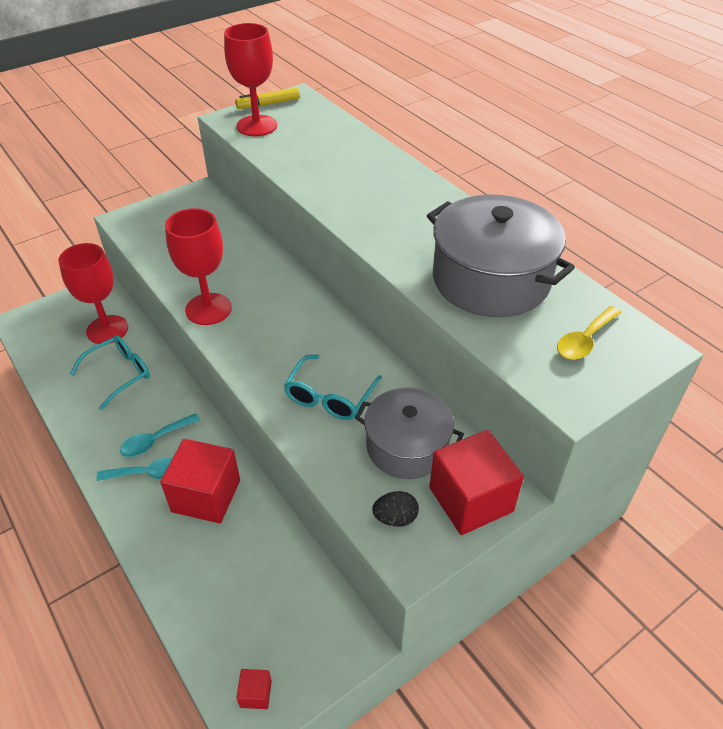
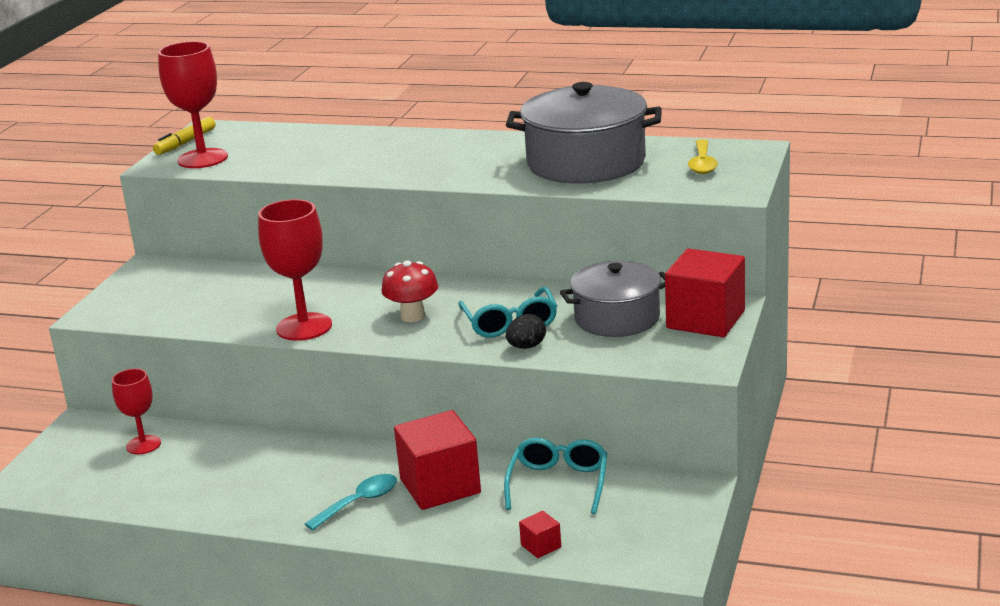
camera: 35 degrees left, 20 degrees down
(107, 329) = (143, 445): red goblet -> red goblet, size x0.62
(120, 374) = (214, 464): turquoise glasses -> turquoise glasses (558, 483)
(155, 440) = (331, 482): turquoise spoon -> none
(256, 694) = (656, 553): red cube -> red cube (541, 546)
(280, 343) = (413, 316): none -> red mushroom
(395, 518) = (664, 353): black egg -> black egg (526, 347)

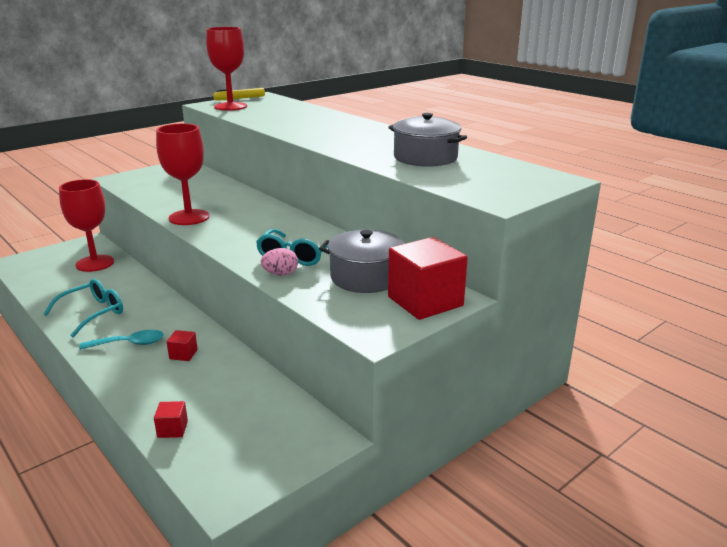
camera: 30 degrees right, 0 degrees up
(143, 445) = (95, 263): red goblet -> red goblet, size x1.62
(413, 316) = (251, 231): red mushroom -> none
(440, 486) = (183, 354): red cube -> red cube, size x0.43
(526, 347) = (280, 274): black egg -> pink egg
(558, 483) = (249, 387): turquoise glasses -> turquoise glasses (93, 313)
(586, 163) = (425, 158): grey pot -> grey pot, size x0.67
(702, 164) = (505, 178): yellow spoon -> none

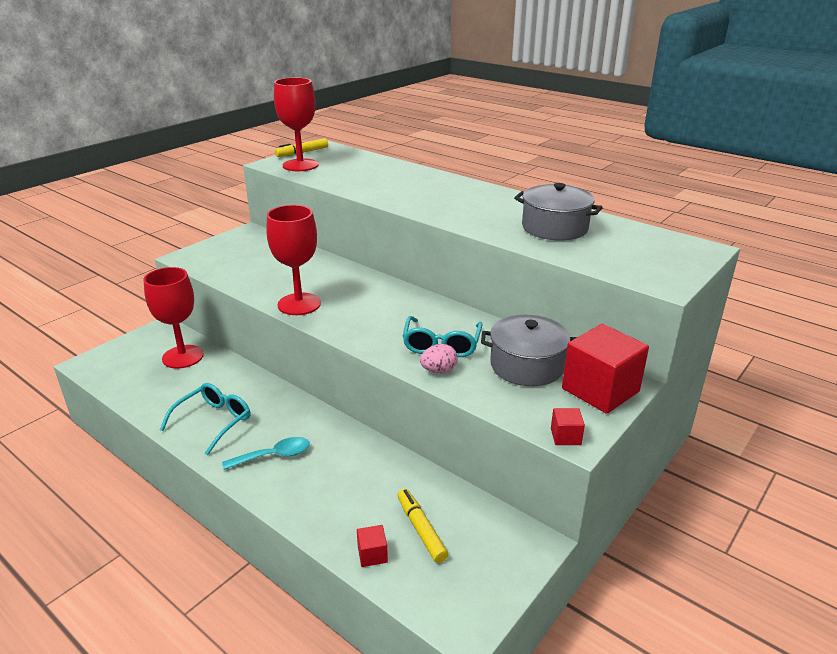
camera: 10 degrees left, 5 degrees up
(183, 354) = (338, 462): red cube -> red cube (565, 436)
(228, 415) = (421, 529): none -> yellow marker

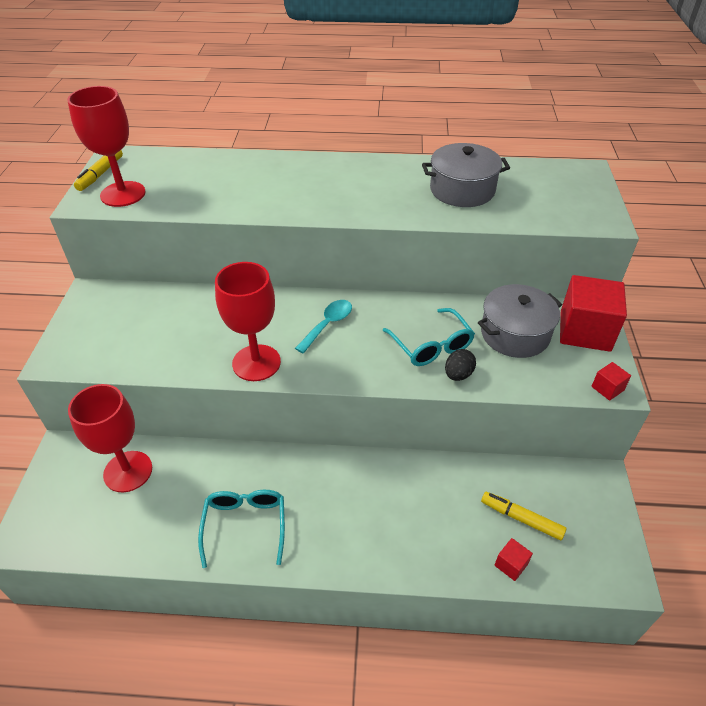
camera: 35 degrees left, 15 degrees up
(273, 456) = (340, 526): turquoise spoon -> turquoise spoon (328, 325)
(438, 370) = (458, 374): pink egg -> black egg

